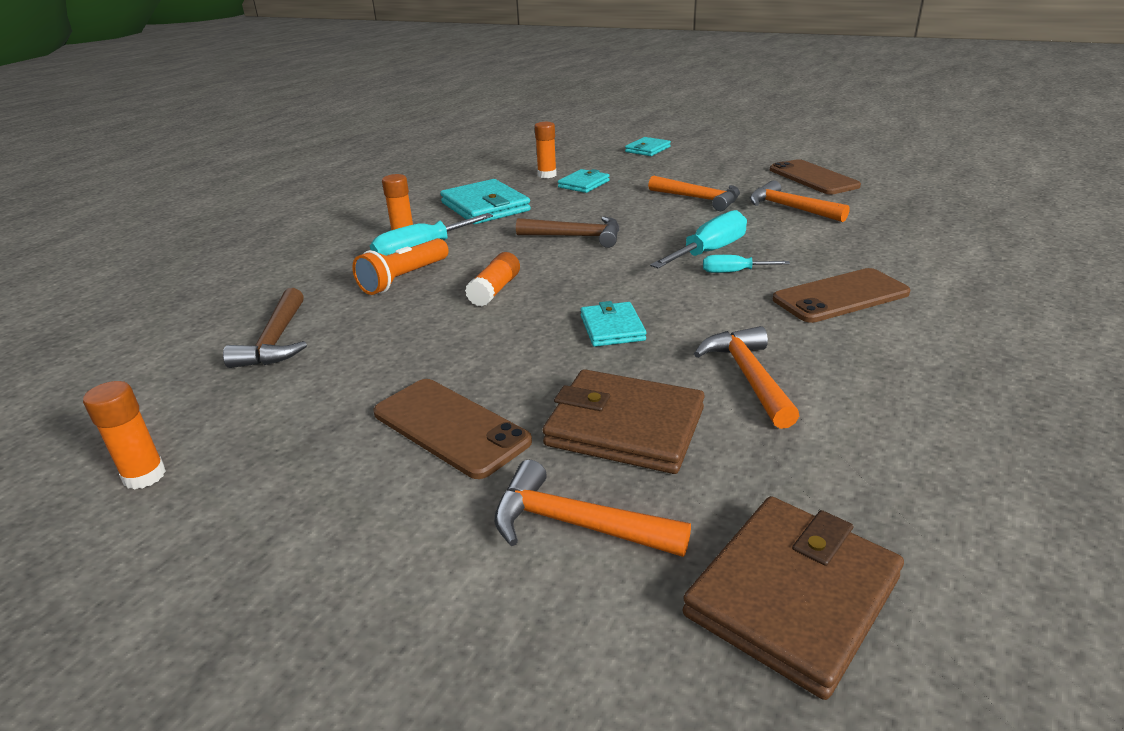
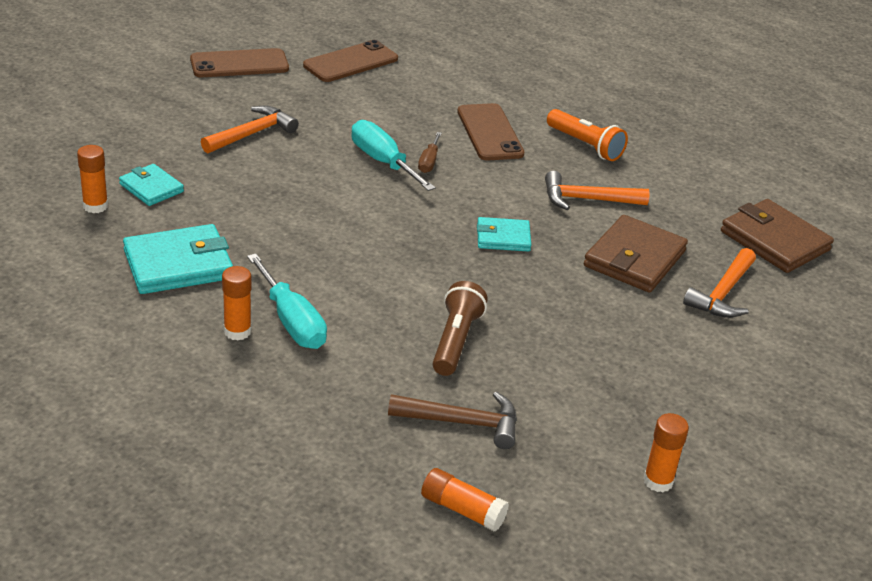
camera: 85 degrees left, 5 degrees up
(404, 278) = (356, 337): orange flashlight -> orange flashlight (585, 145)
(406, 323) = (455, 341): none -> brown flashlight
(450, 427) = (622, 330): brown phone -> brown phone (351, 62)
(495, 290) = (409, 285): orange glue stick -> orange glue stick (462, 510)
(577, 237) = (308, 220): brown hammer -> none
(647, 149) = (58, 122): turquoise wallet -> none
(733, 272) = (429, 162): turquoise screwdriver -> brown screwdriver
(790, 208) = (308, 98): orange hammer -> none

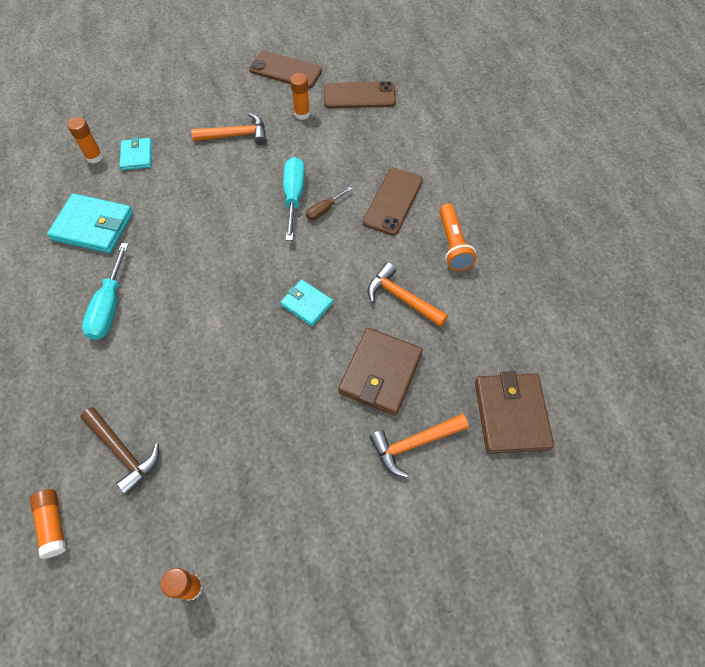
camera: 40 degrees right, 25 degrees up
(237, 331) = (73, 298): orange glue stick -> orange glue stick (302, 114)
(455, 341) = (186, 379): brown flashlight -> none
(634, 259) = (380, 373): brown wallet -> brown wallet turned 45 degrees counterclockwise

